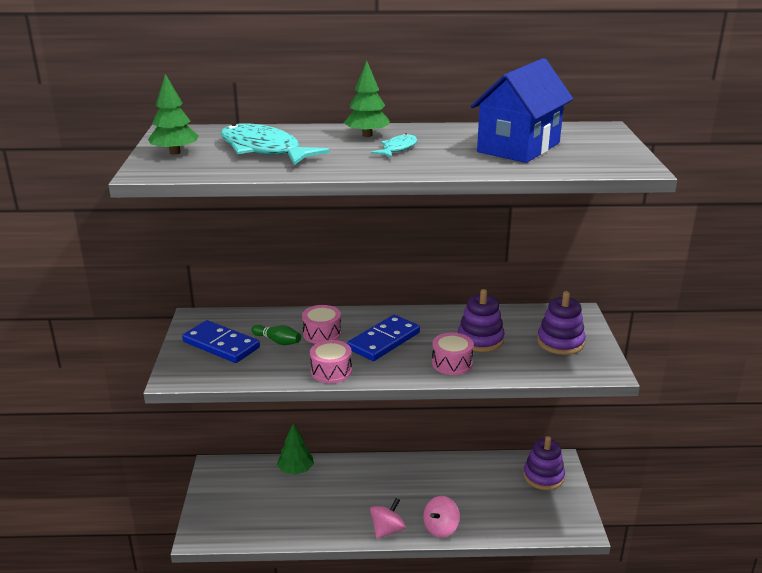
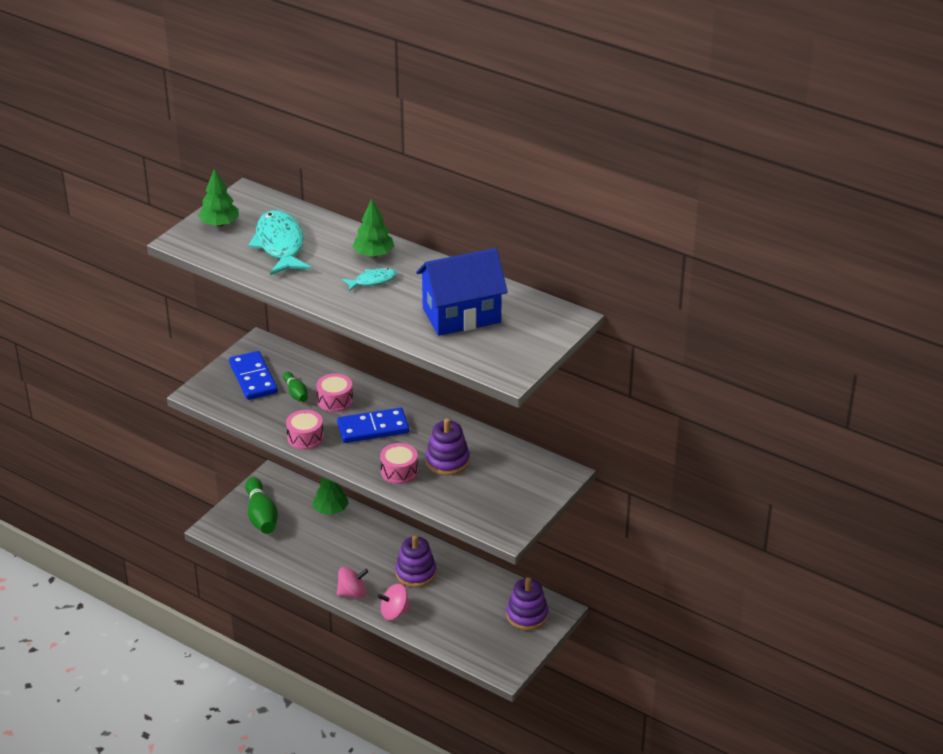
camera: 35 degrees right, 10 degrees up
(236, 503) = (261, 515): none -> green bowling pin
(560, 342) = (507, 492): purple stacking toy -> purple stacking toy (415, 573)

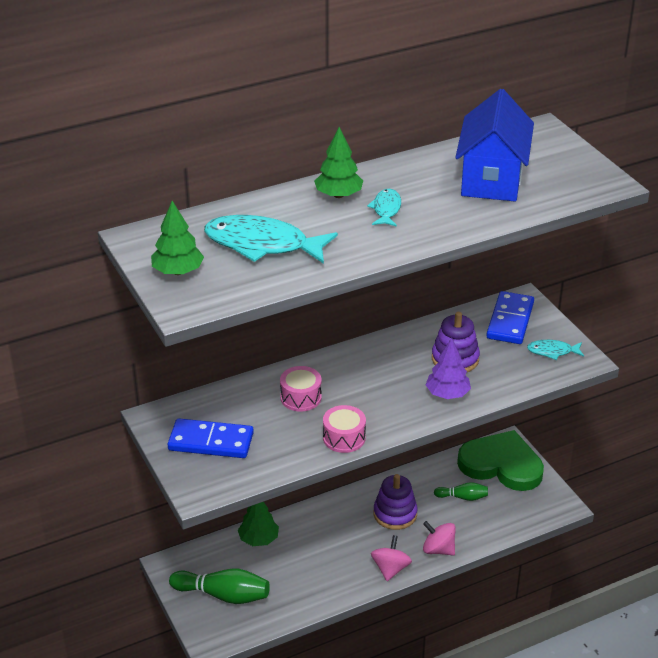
camera: 60 degrees left, 0 degrees up
(296, 393) = (264, 420): green bowling pin -> green bowling pin (463, 497)
(373, 428) = (367, 388): blue domino -> blue domino (510, 320)
(394, 612) = (438, 549): pink spinning top -> pink spinning top turned 105 degrees clockwise
(399, 471) = (447, 394): pink drum -> purple tree
(503, 511) = (552, 351): none -> turquoise fish
(527, 615) = (501, 465): purple stacking toy -> green heart

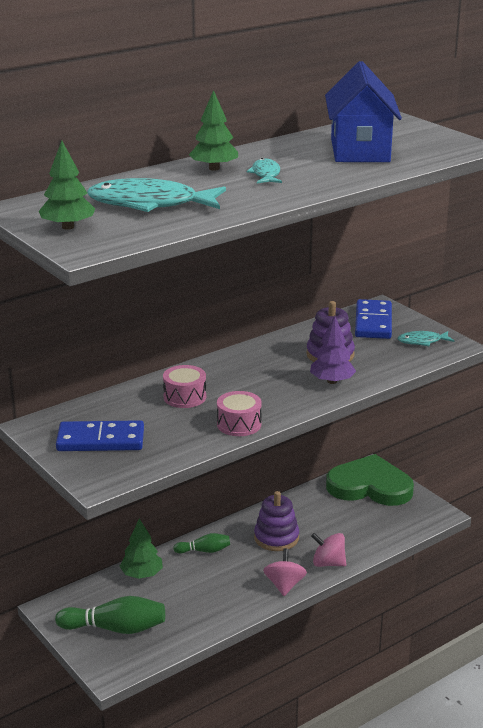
camera: 10 degrees left, 10 degrees down
(463, 497) = (340, 517): green bowling pin -> green bowling pin (204, 551)

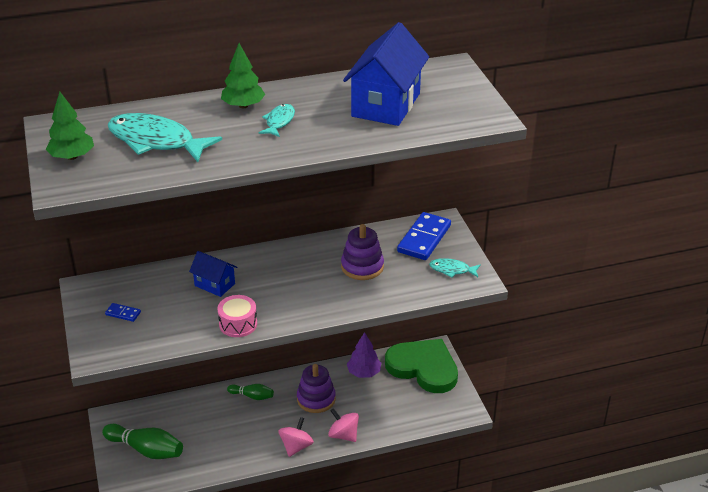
camera: 20 degrees right, 10 degrees up
(100, 440) = (123, 313): blue domino -> blue domino, size x0.46
(142, 574) = (192, 405): green tree -> none
(185, 397) = (215, 284): pink drum -> blue house
(332, 381) = (344, 296): purple tree -> purple tree (364, 372)

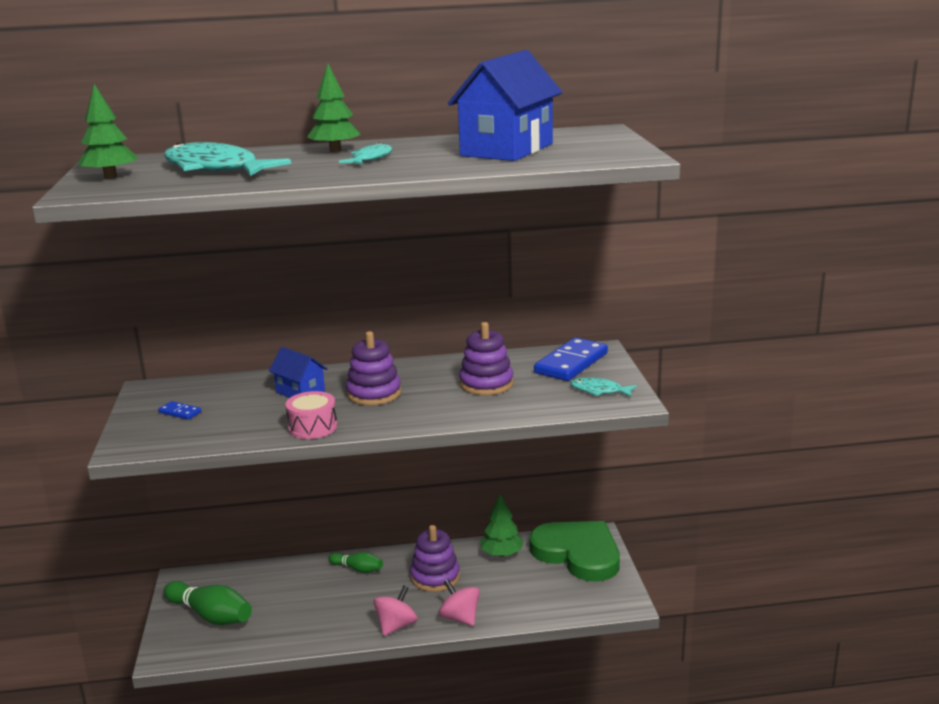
camera: 10 degrees right, 15 degrees down
(275, 283) = (374, 393): none -> purple stacking toy
(364, 372) = (502, 554): purple tree -> green tree

